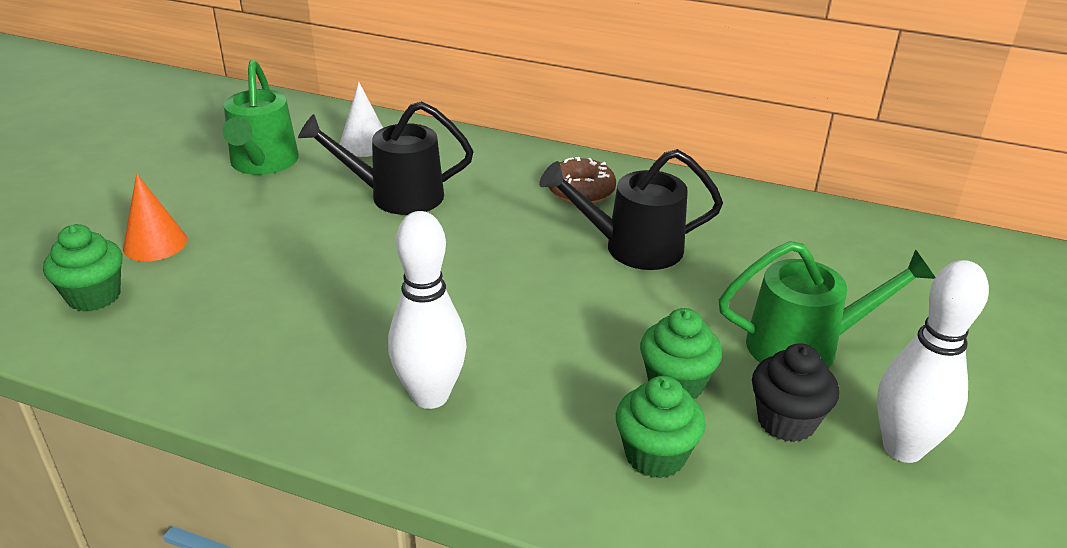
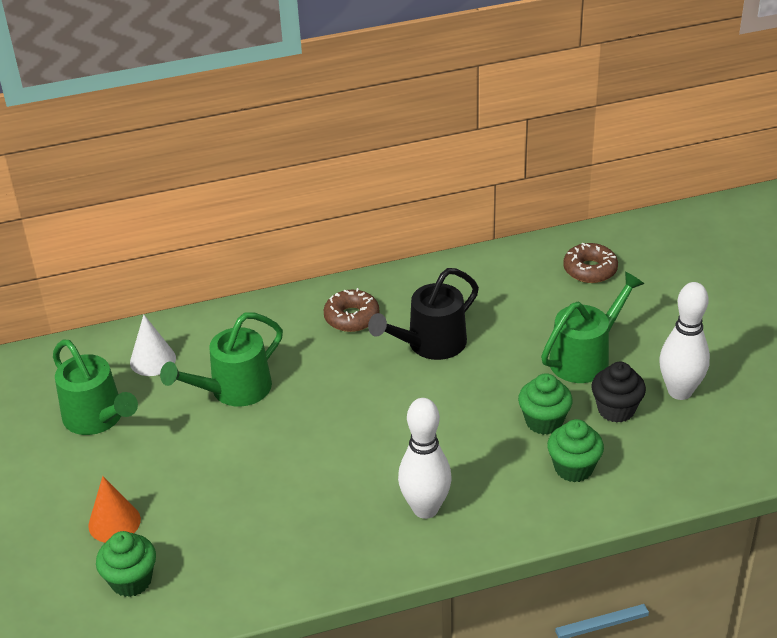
camera: 35 degrees left, 5 degrees up
(396, 196) = (233, 390): black watering can -> green watering can
(905, 264) = (590, 270): none -> brown donut

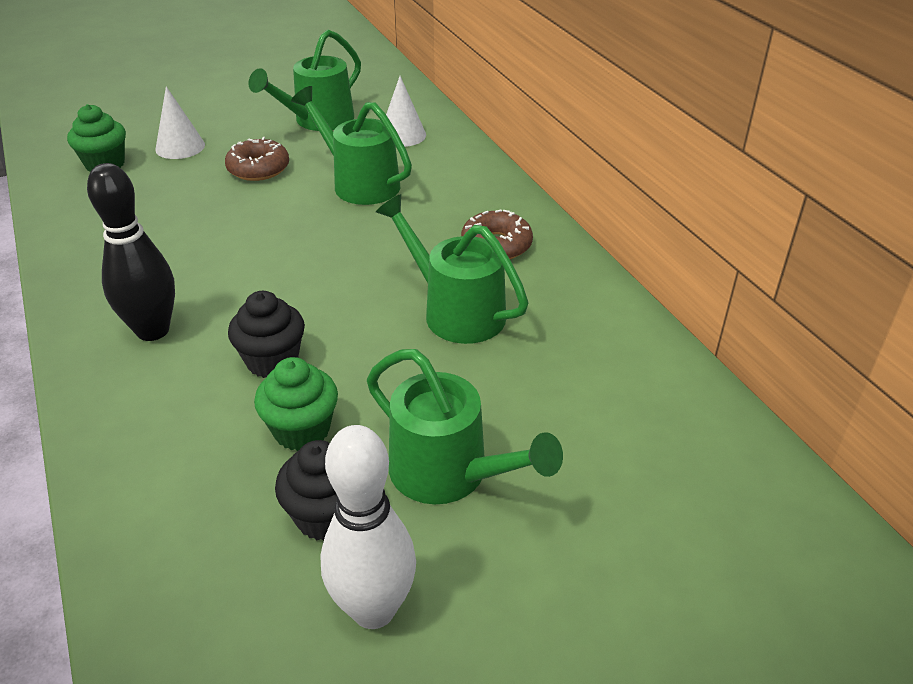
camera: 80 degrees right, 0 degrees up
(114, 522) = (180, 147): orange cone -> white cone
(425, 509) = (153, 330): white bowling pin -> black bowling pin
(430, 344) = (455, 311): black watering can -> green watering can
(472, 438) = (272, 361): none -> black cupcake
(573, 468) = (201, 467): green cupcake -> none
(590, 270) = (682, 473): brown donut -> brown donut (258, 168)

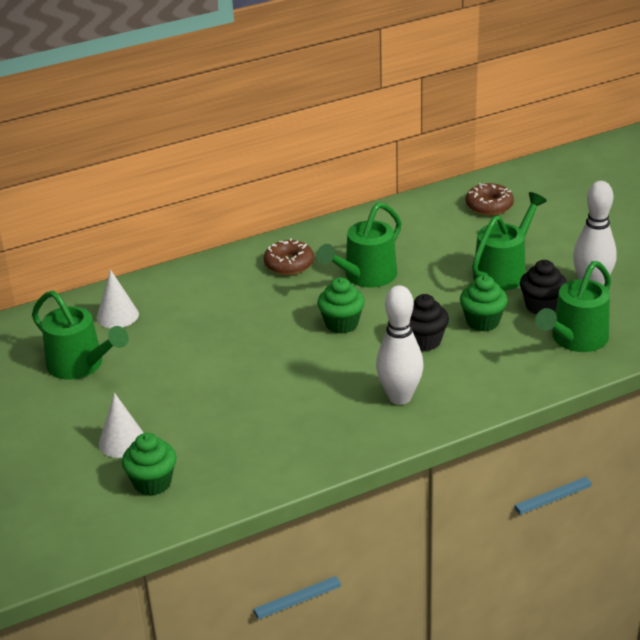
camera: 90 degrees left, 5 degrees down
(153, 330) = (399, 397): black bowling pin -> white bowling pin
(258, 168) = (170, 386): brown donut -> brown donut (489, 206)
(340, 286) = (341, 324): none -> green cupcake
(359, 183) = (199, 330): green watering can -> green watering can (575, 340)

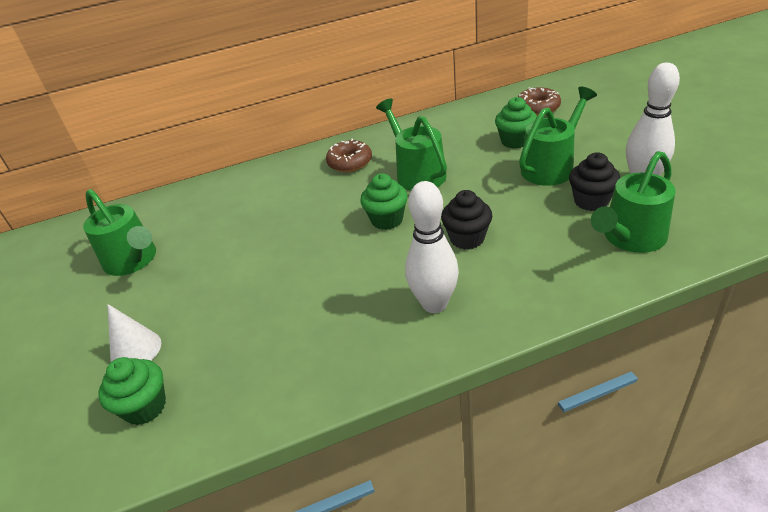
camera: 10 degrees right, 5 degrees up
(117, 316) = (185, 211): white cone -> none
(365, 277) = (417, 173): green watering can -> green watering can turned 105 degrees clockwise
(482, 322) = (529, 218): green cupcake -> green cupcake (515, 141)

